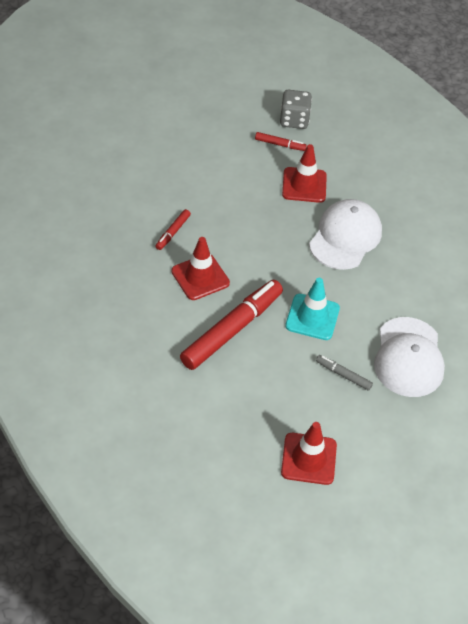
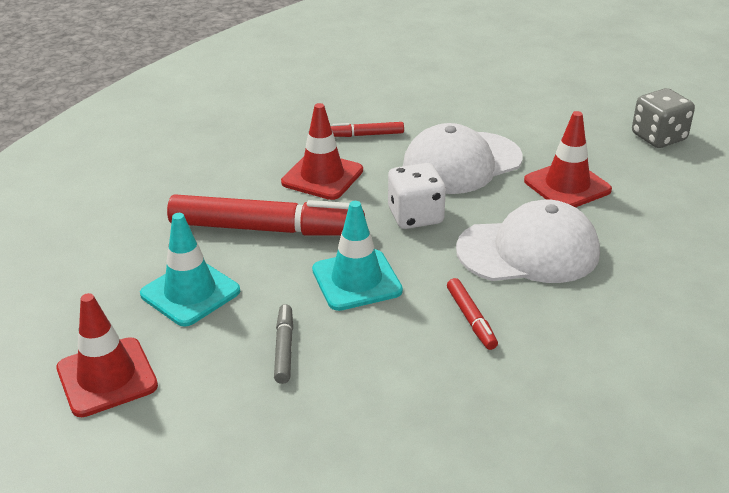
camera: 60 degrees right, 15 degrees down
(264, 392) = (190, 293): none -> turquoise traffic cone
(277, 261) = (415, 216): none -> white dice
(279, 144) = (603, 144): red marker -> red marker (471, 318)
(408, 357) = (383, 399): white cap -> white cap (461, 163)

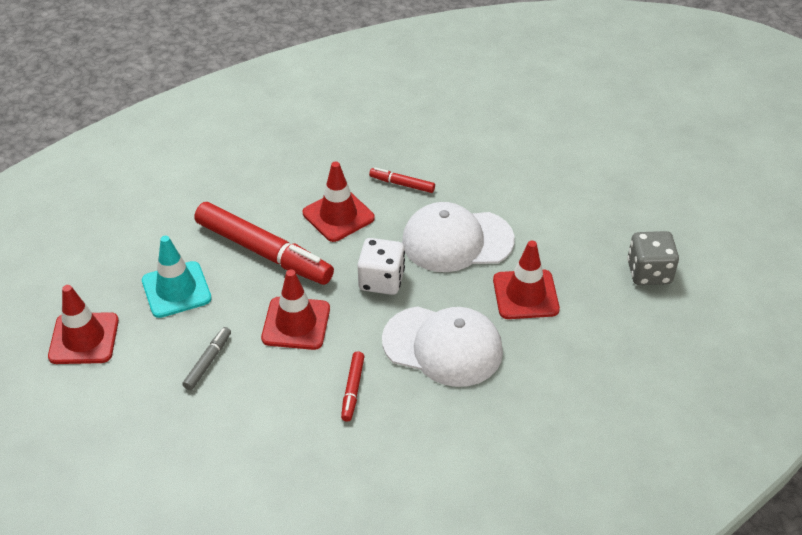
camera: 25 degrees right, 10 degrees up
(356, 280) = (296, 323): turquoise traffic cone -> red traffic cone

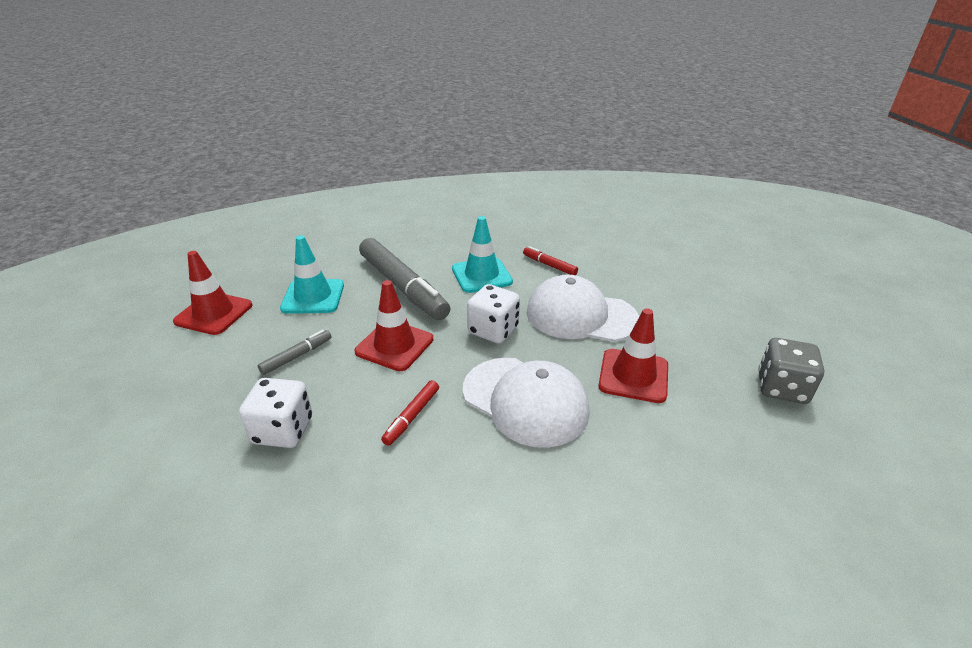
camera: 20 degrees right, 10 degrees down
(247, 436) = (283, 430): none -> white dice
(263, 251) = (402, 286): red marker -> grey marker
(338, 215) = (481, 275): red traffic cone -> turquoise traffic cone

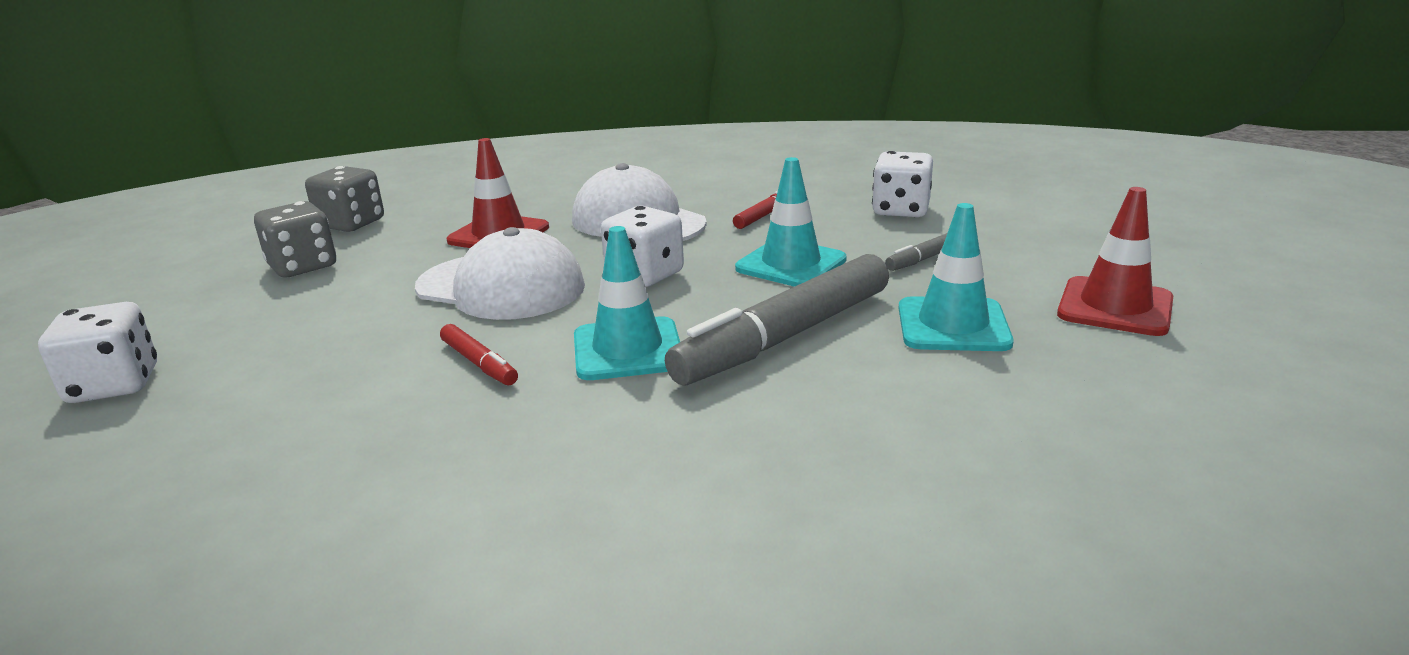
camera: 170 degrees left, 10 degrees down
(394, 345) = (791, 264): red traffic cone -> turquoise traffic cone
(402, 286) = (787, 336): grey marker -> grey marker turned 105 degrees counterclockwise
(704, 248) = (114, 385): none -> white dice
(739, 330) = (303, 266): none -> grey dice

